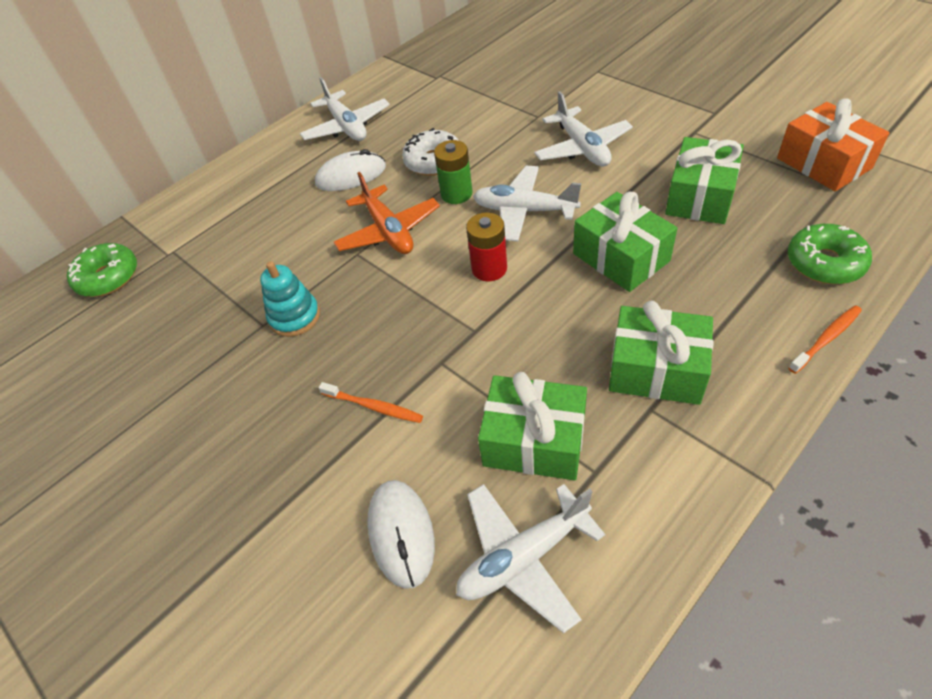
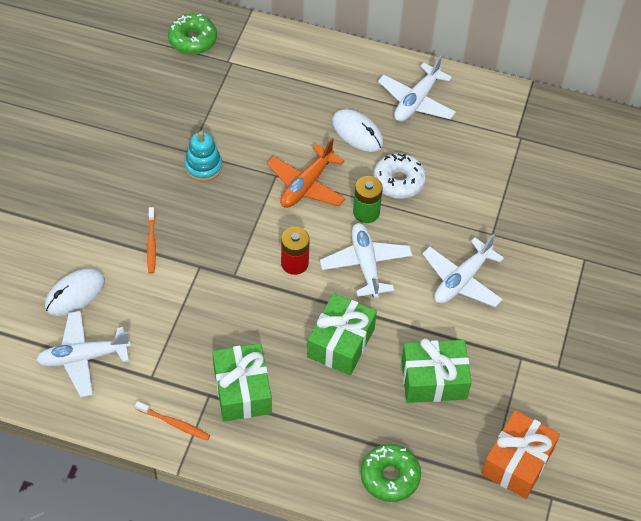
camera: 55 degrees right, 5 degrees up
(523, 557) = (83, 357): white plane -> white plane turned 45 degrees counterclockwise
(534, 441) = (160, 338): green gift -> none
(826, 338) = (311, 487): orange toothbrush -> orange toothbrush (174, 424)

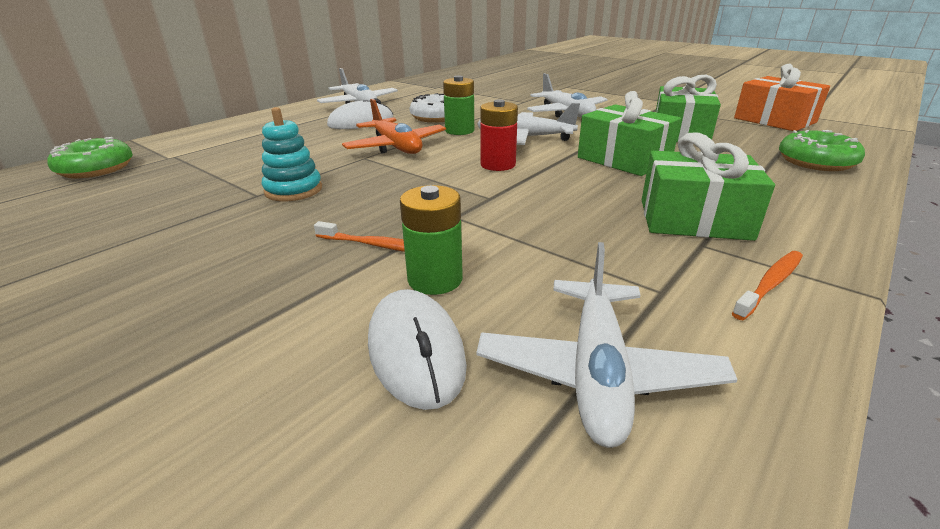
camera: 65 degrees left, 25 degrees down
(128, 281) = (435, 279): none -> green battery

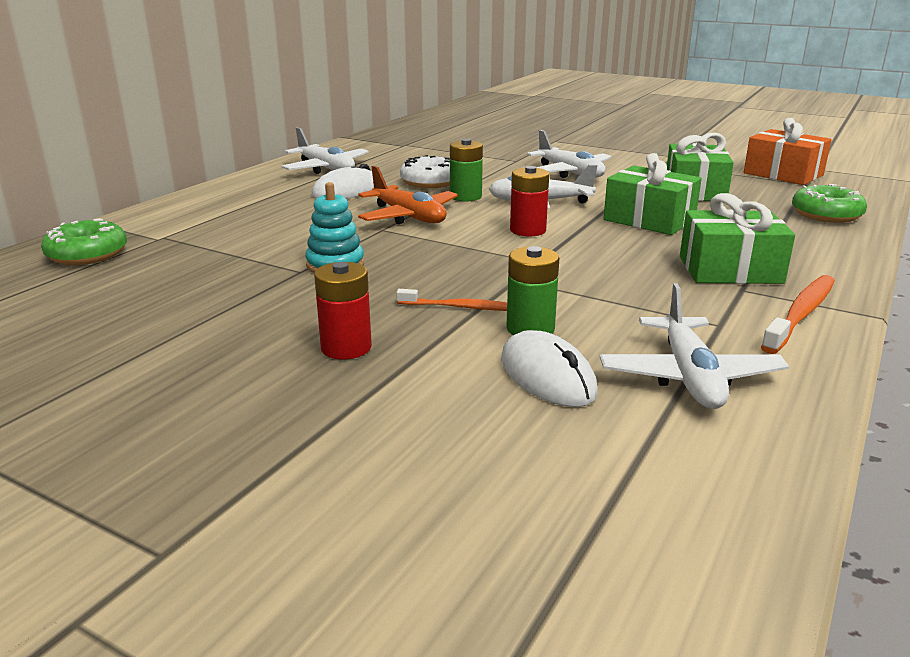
camera: 10 degrees left, 5 degrees down
(222, 288) = (346, 348): none -> red battery
(770, 284) = (801, 314): orange toothbrush -> orange toothbrush, size x1.56

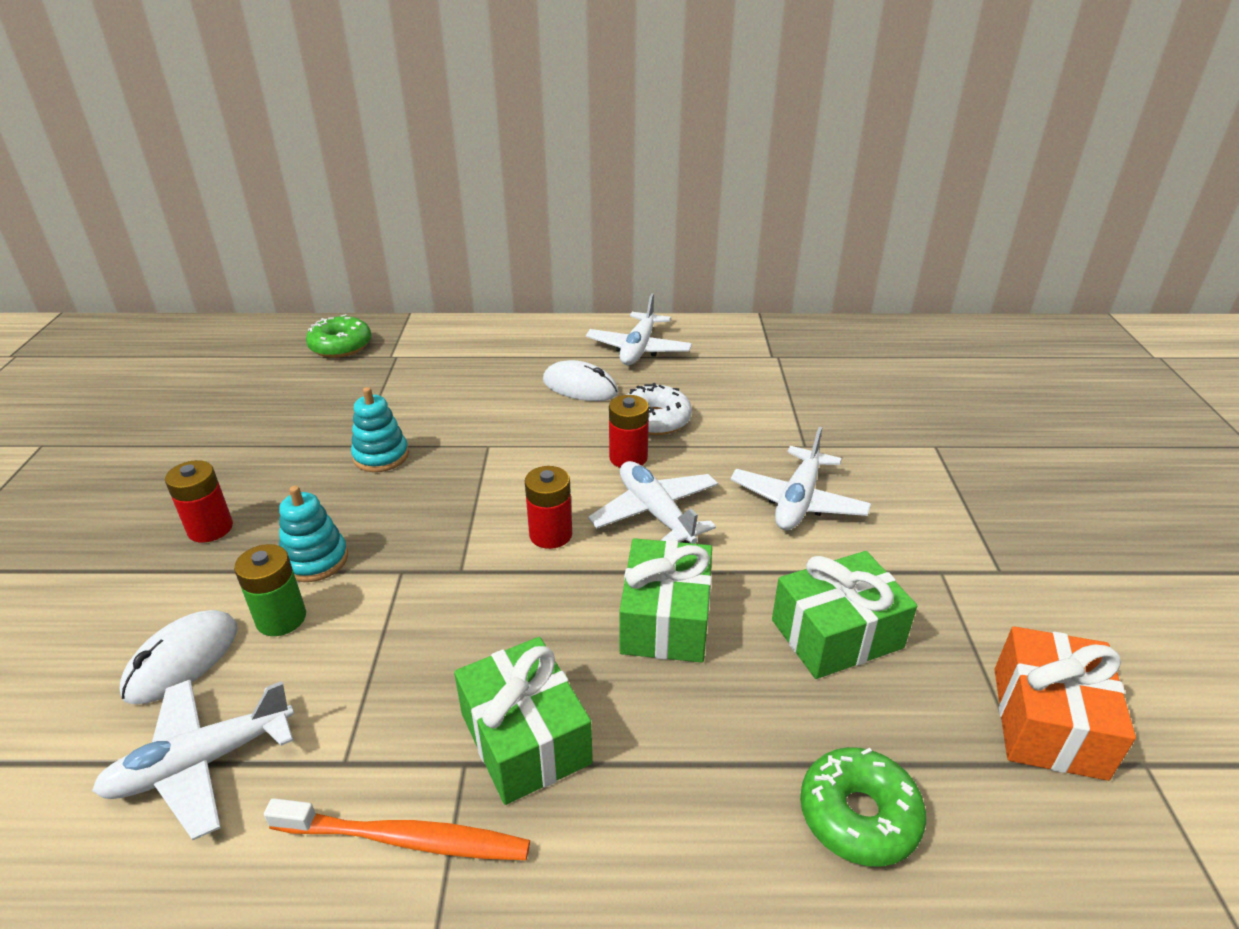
camera: 60 degrees right, 10 degrees up
(408, 217) = (534, 447): orange plane -> none
(462, 307) = (315, 560): orange toothbrush -> turquoise stacking toy
(465, 196) = (628, 458): green battery -> red battery

